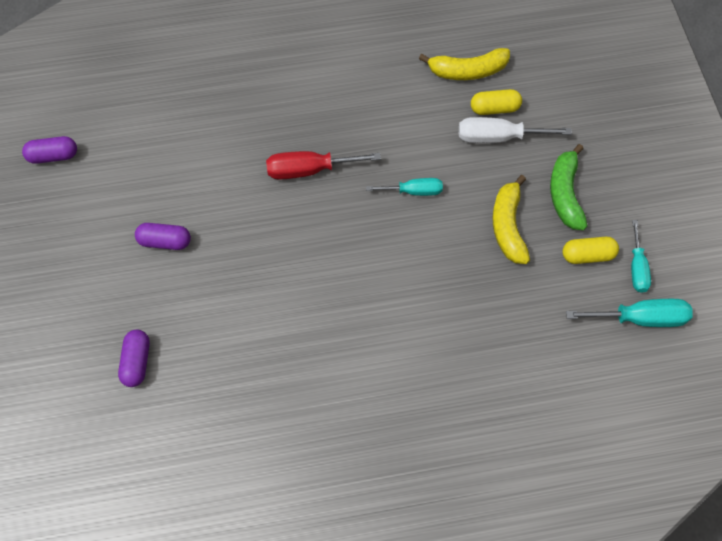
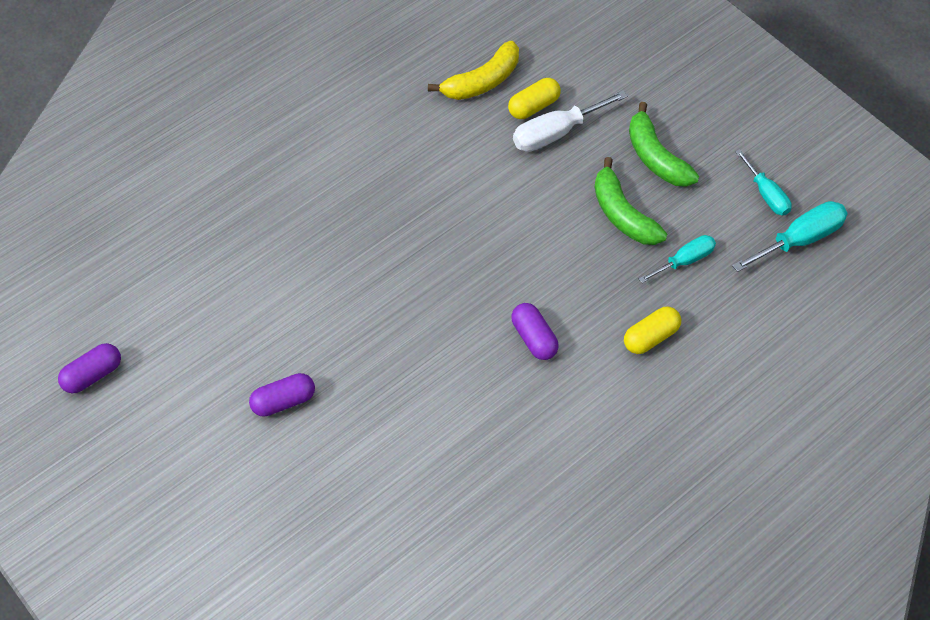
camera: 30 degrees left, 5 degrees down
(136, 362) = (339, 536): purple capsule -> purple capsule (534, 338)
(309, 170) = (387, 255): red screwdriver -> none
(414, 191) = (508, 225): turquoise screwdriver -> turquoise screwdriver (684, 261)
(508, 226) = (622, 214): yellow banana -> green banana
(588, 255) = (714, 205): yellow capsule -> yellow capsule (651, 337)

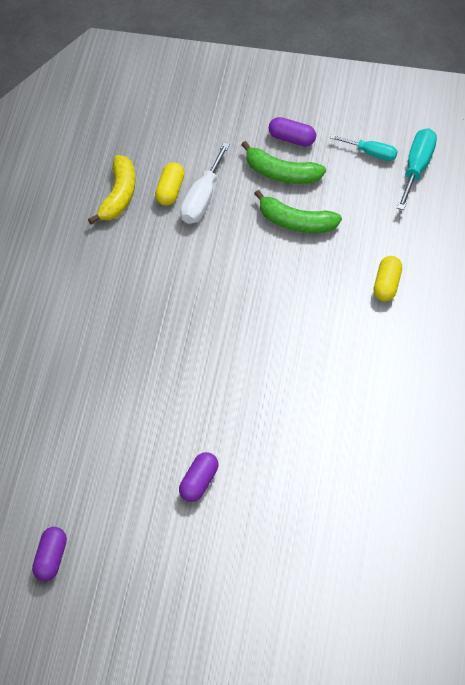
camera: 40 degrees left, 5 degrees down
(534, 338) = (317, 334): purple capsule -> purple capsule (292, 139)
(684, 261) = (362, 226): turquoise screwdriver -> none

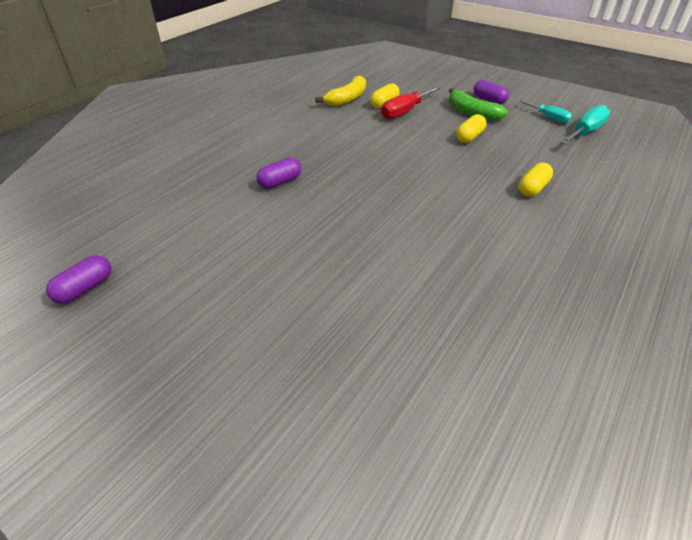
camera: 25 degrees right, 10 degrees down
(198, 483) = (269, 274): purple capsule -> purple capsule (280, 182)
(202, 199) = (404, 111): white screwdriver -> red screwdriver
(296, 222) = (469, 137): green banana -> yellow capsule

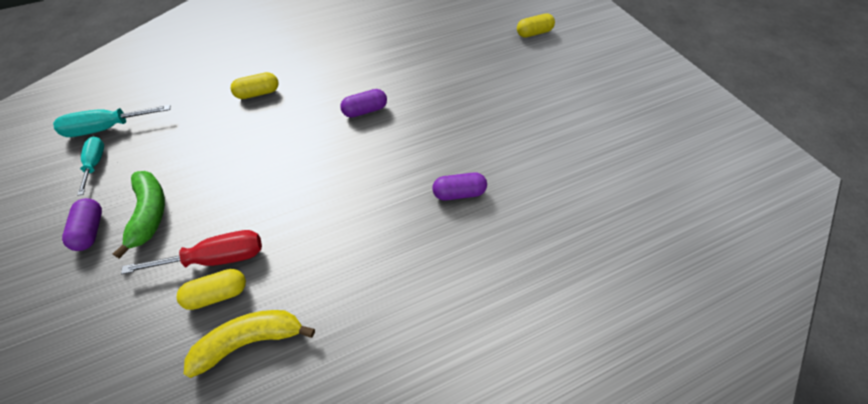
camera: 150 degrees left, 10 degrees up
(85, 288) = (654, 144): purple capsule -> purple capsule (365, 111)
(469, 137) = (214, 173): yellow capsule -> yellow capsule (534, 33)

